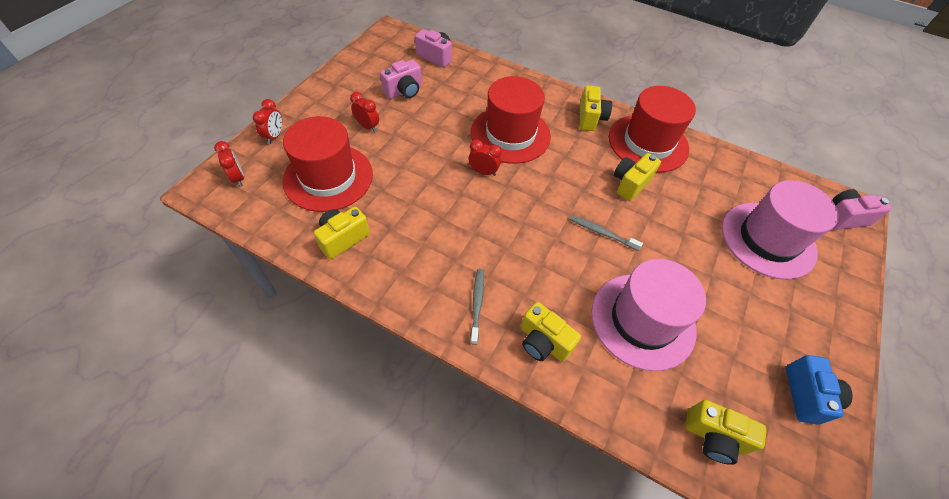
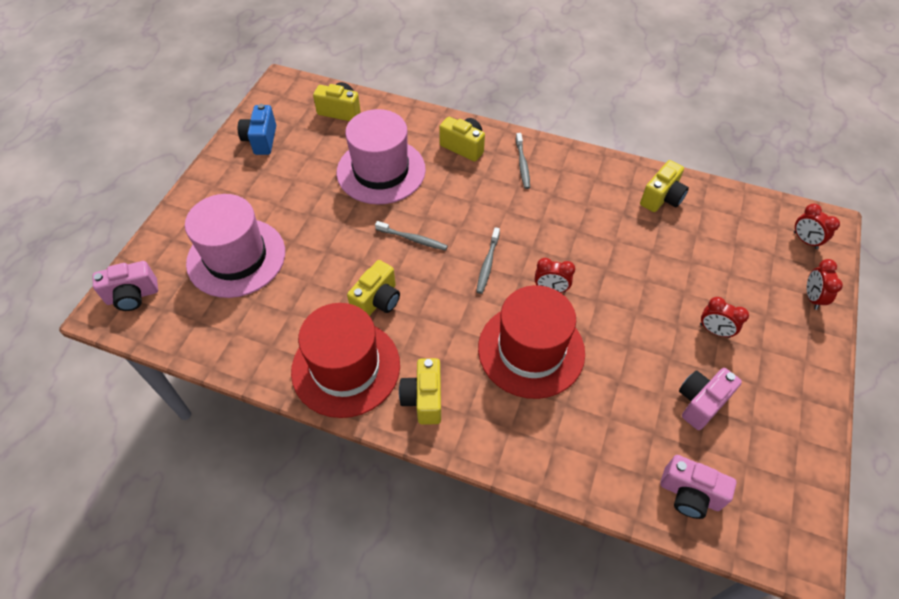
camera: 175 degrees right, 0 degrees up
(328, 177) = (715, 256): red hat -> none
(534, 200) = (487, 264): none -> grey toothbrush

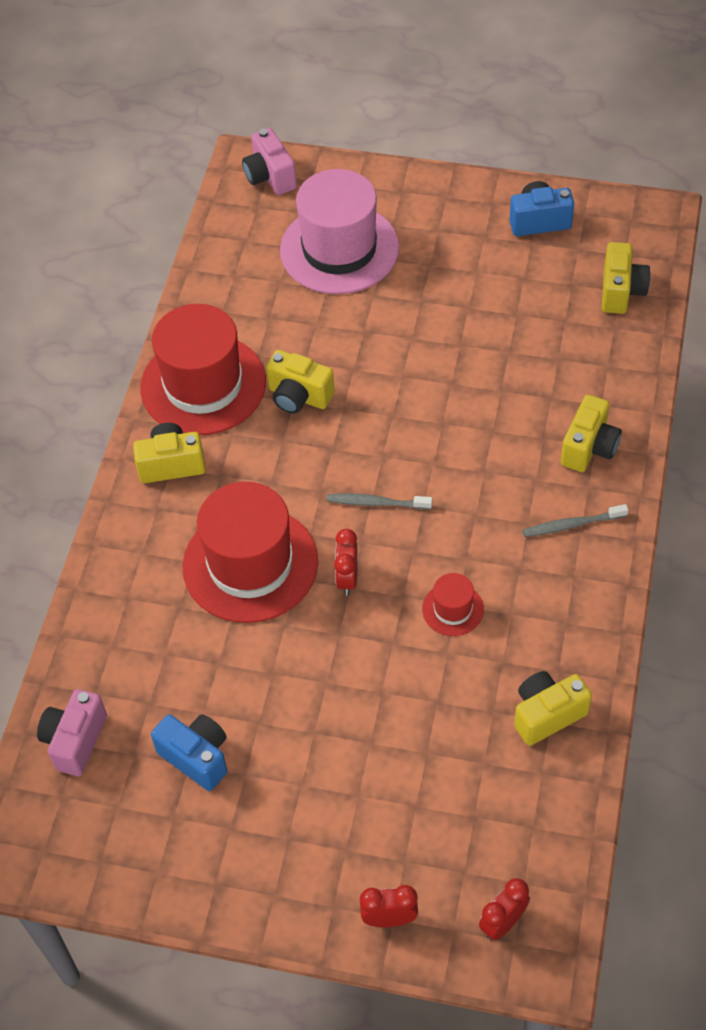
camera: 85 degrees right, 0 degrees up
(381, 171) = (515, 360): pink hat -> none
(413, 239) = (402, 416): grey toothbrush -> none
(581, 233) = (453, 609): none -> red hat
(662, 198) = (547, 714): yellow camera -> yellow camera turned 120 degrees clockwise
(700, 403) = (196, 757): pink camera -> blue camera
(714, 331) = (310, 779): red clock -> none

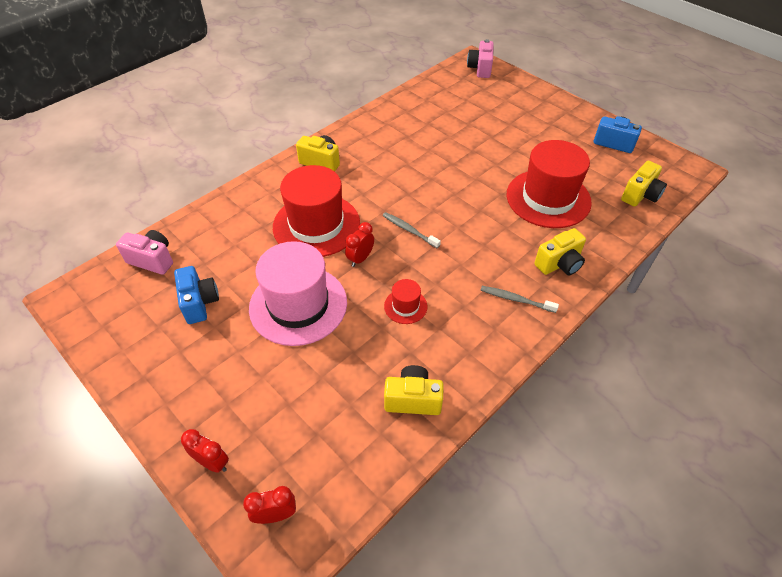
camera: 30 degrees right, 5 degrees down
(75, 741) = (152, 260): pink camera -> pink camera turned 60 degrees clockwise
(203, 385) = (368, 136): red hat -> red hat (548, 198)
(299, 396) = (412, 163): yellow camera -> none
(339, 249) = (490, 110): pink hat -> pink hat (298, 305)

